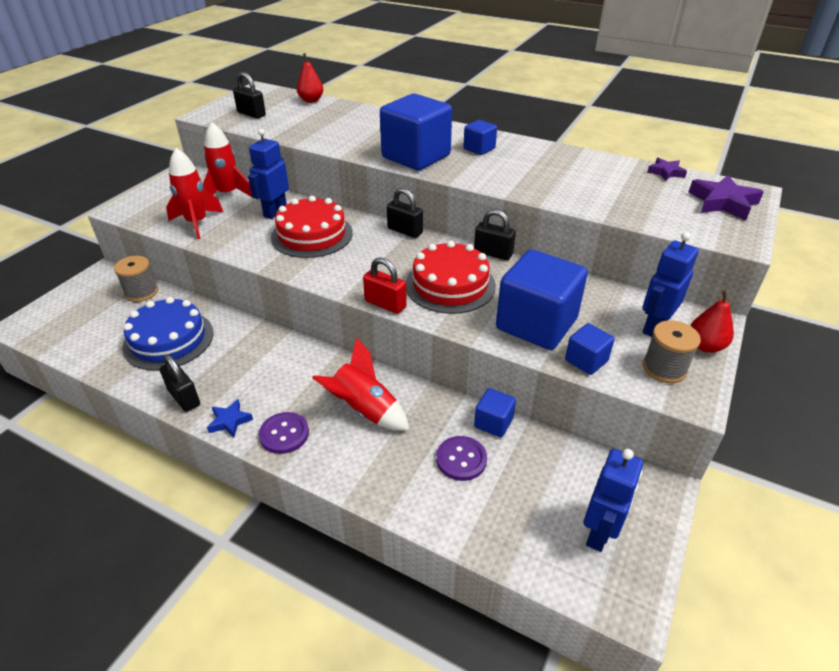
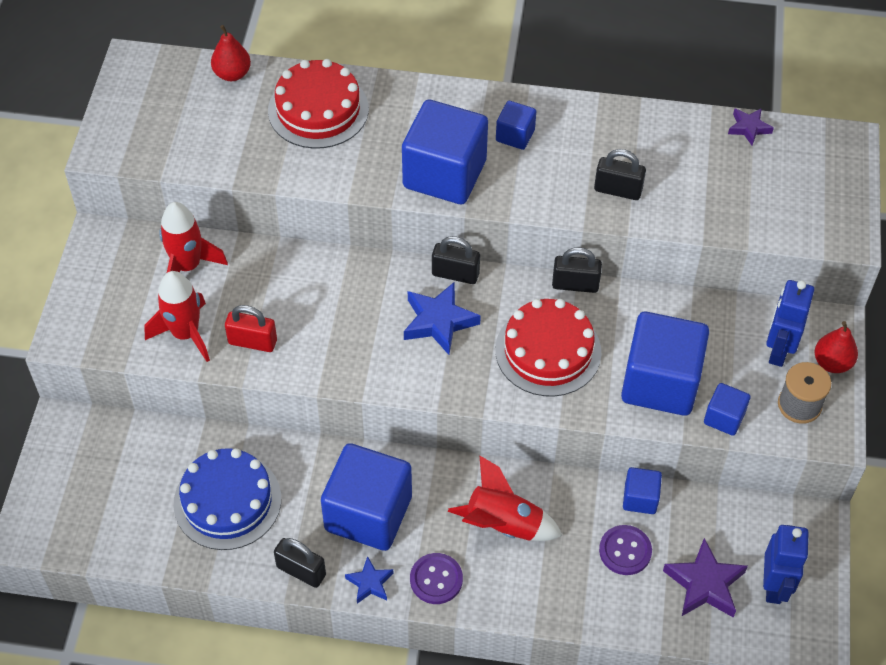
camera: 20 degrees left, 15 degrees up
(141, 292) = (139, 440): grey spool -> none
(251, 114) = (169, 131): black padlock -> black padlock (618, 190)
(263, 374) = (368, 513): none -> blue cube
(275, 212) = (273, 284): blue robot -> none
(312, 235) = (345, 314): red cake -> red cake (318, 110)
(376, 252) = (439, 321): none -> blue star
(385, 304) = (490, 401): red padlock -> red padlock (252, 342)
(722, 202) = (820, 172): purple star -> purple star (704, 584)

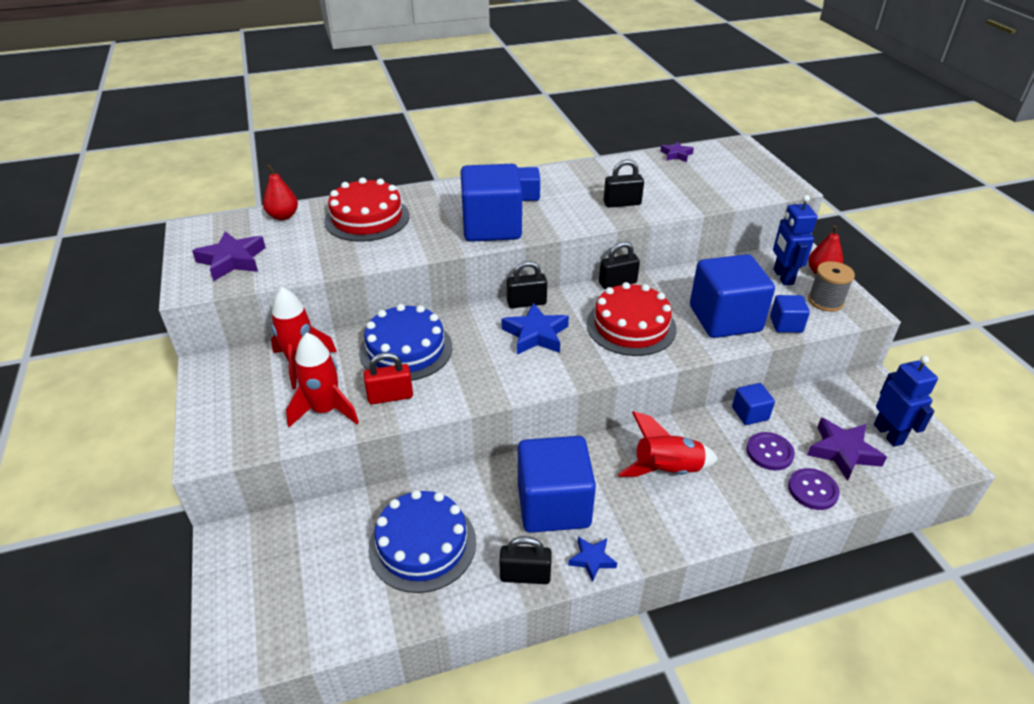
camera: 25 degrees left, 15 degrees down
(155, 126) = (232, 260): none -> purple star
(296, 288) = (406, 349): none -> blue cake
(436, 579) = (645, 533): purple button -> purple button (812, 490)

